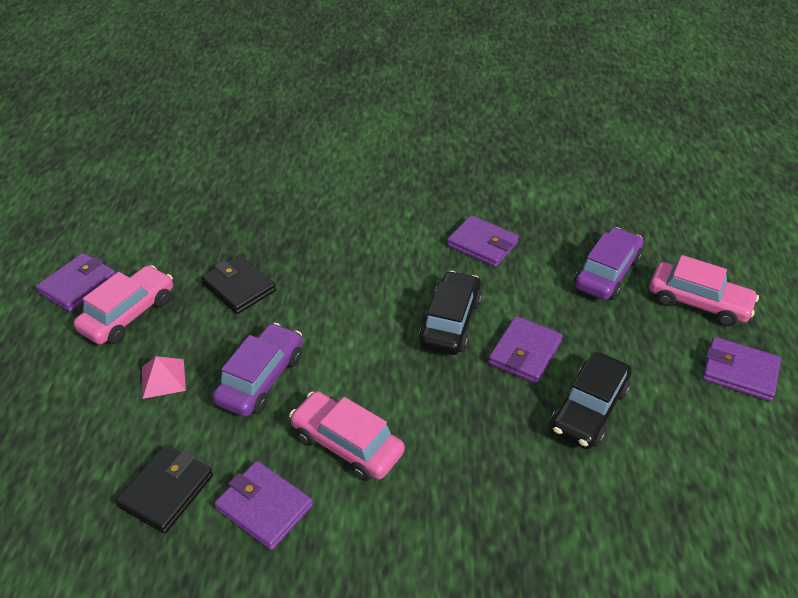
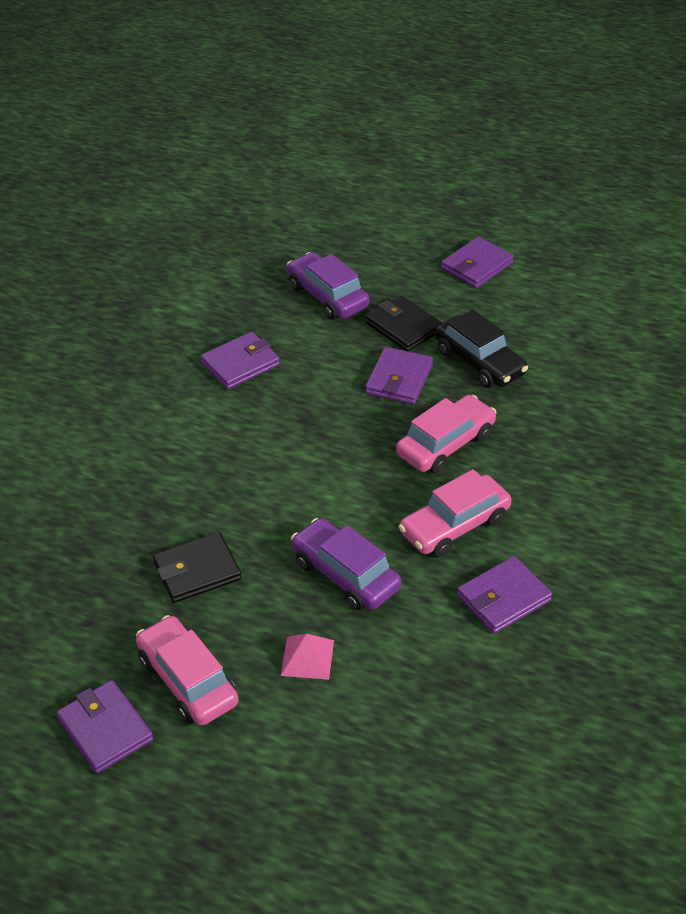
camera: 70 degrees left, 0 degrees up
(166, 491) = (459, 671): black wallet -> black wallet (403, 327)
(450, 322) = (337, 417): black car -> none
(525, 352) = (399, 379): purple wallet -> purple wallet turned 60 degrees clockwise
(698, 302) = (392, 257): pink car -> pink car (446, 444)

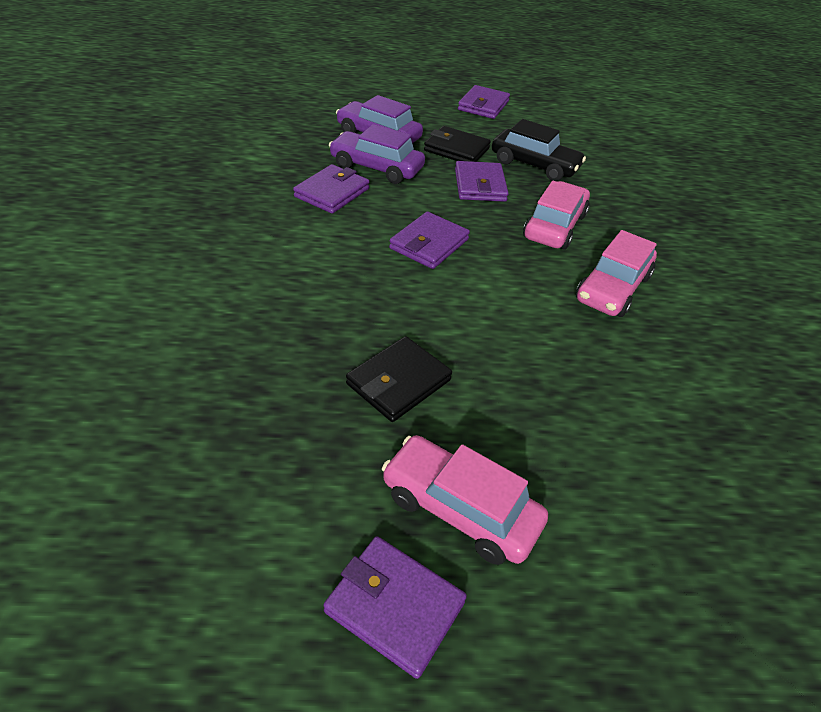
camera: 25 degrees left, 0 degrees up
(307, 657) = (571, 445): pink pyramid -> none
(345, 574) = (549, 351): purple car -> purple car (376, 167)
(503, 598) = (703, 341): purple wallet -> purple wallet (429, 244)

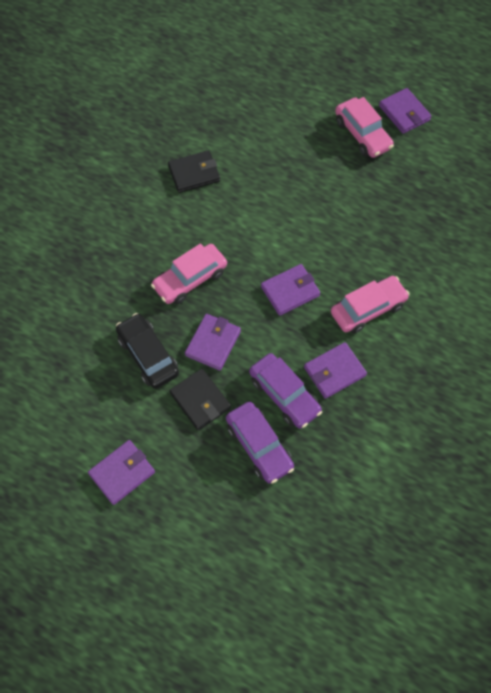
camera: 150 degrees left, 20 degrees up
(398, 382) = (360, 198): black wallet -> black wallet (194, 173)
(612, 288) = (198, 215): pink car -> pink car (368, 309)

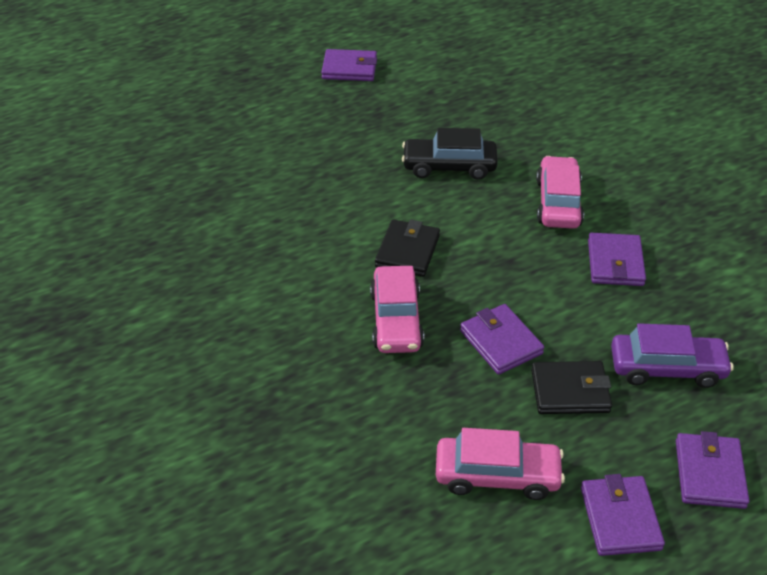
camera: 55 degrees left, 20 degrees down
(148, 355) = (469, 410): black car -> black car (449, 166)
(194, 173) = (255, 247): black wallet -> black wallet (407, 251)
(284, 395) = (615, 315): purple car -> none
(290, 291) = (486, 247): purple wallet -> purple wallet (709, 473)
(362, 134) = (344, 105): pink car -> pink car (497, 475)

